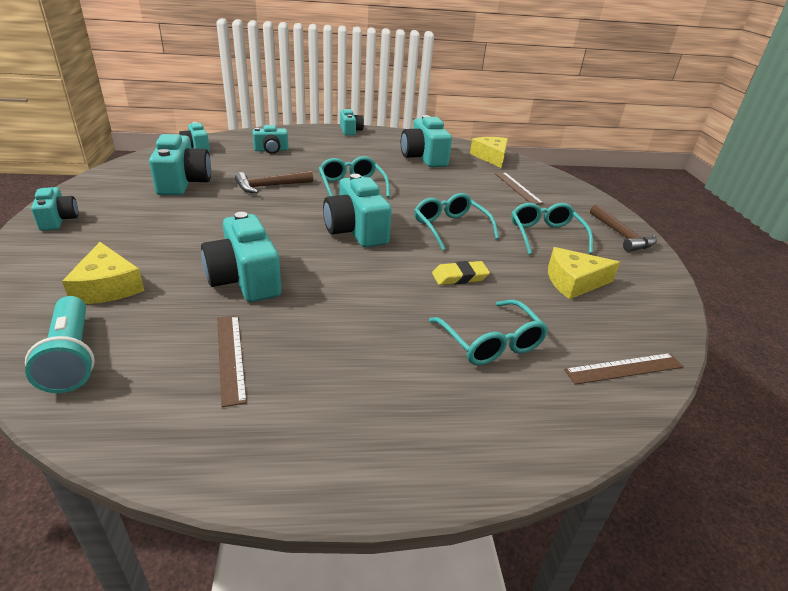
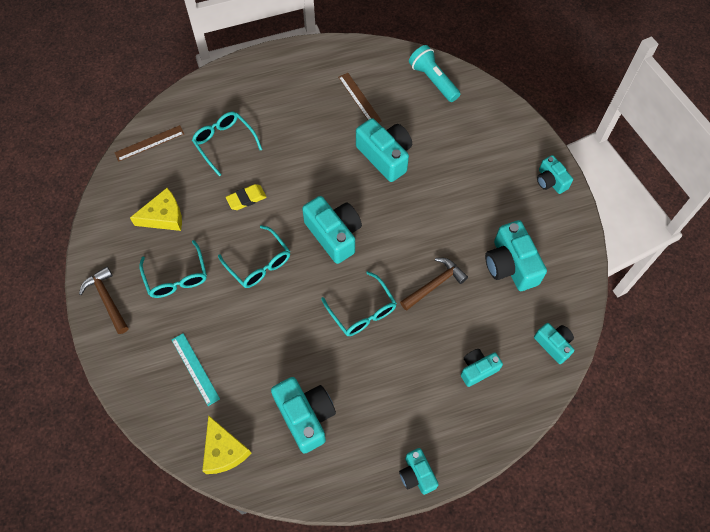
camera: 170 degrees right, 30 degrees up
(107, 287) = (458, 128): yellow cheese -> none
(517, 188) = (195, 369): brown ruler -> turquoise ruler

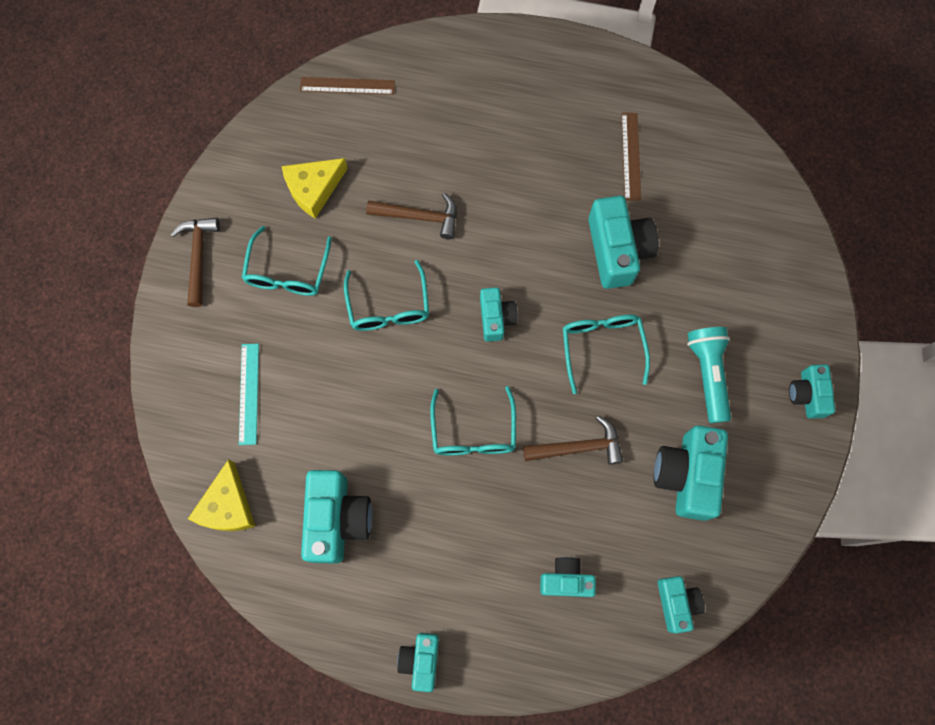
camera: 30 degrees right, 10 degrees up
(164, 216) = (314, 189): yellow cheese -> yellow cheese turned 135 degrees clockwise
(224, 143) = (433, 131): turquoise glasses -> turquoise glasses (602, 347)
(246, 199) = (419, 217): yellow eraser -> brown hammer
(334, 234) = (496, 318): turquoise camera -> turquoise camera, size x0.59
(433, 80) = (740, 179): turquoise flashlight -> turquoise flashlight (708, 374)

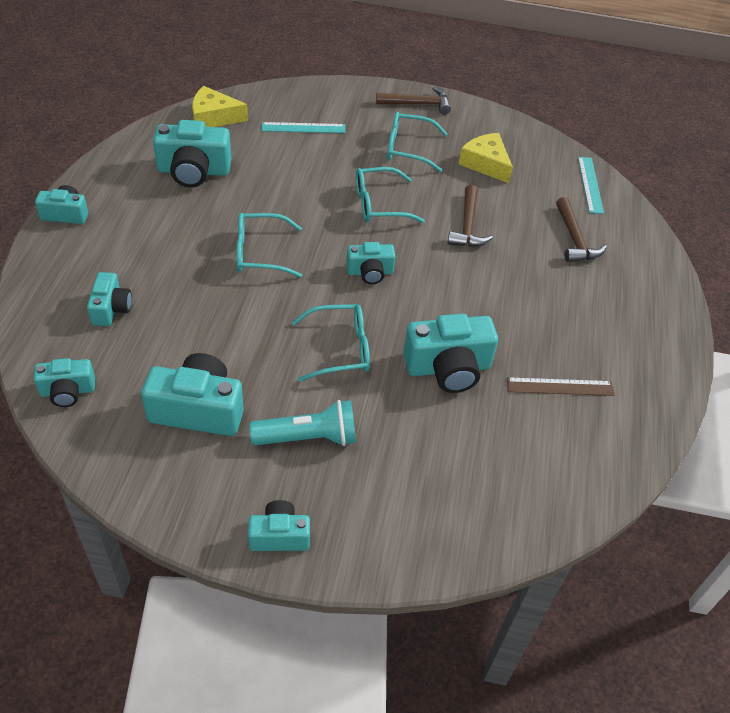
camera: 85 degrees right, 25 degrees down
(347, 86) = (590, 185): brown ruler -> turquoise ruler
(578, 447) = (238, 325): brown hammer -> brown hammer (574, 239)

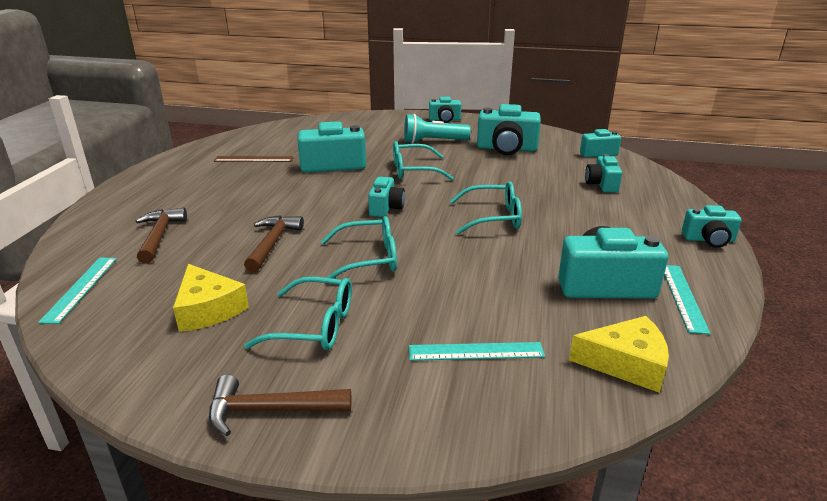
camera: 175 degrees left, 20 degrees down
(141, 158) = (683, 297): none -> turquoise ruler
(370, 272) = (386, 208): turquoise camera -> turquoise camera turned 105 degrees clockwise

